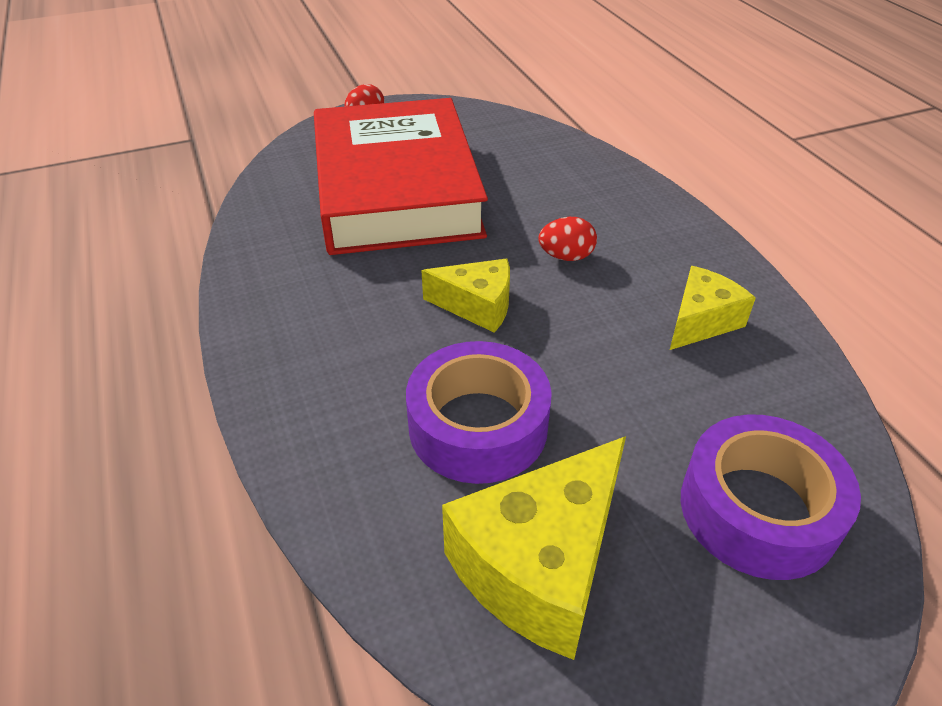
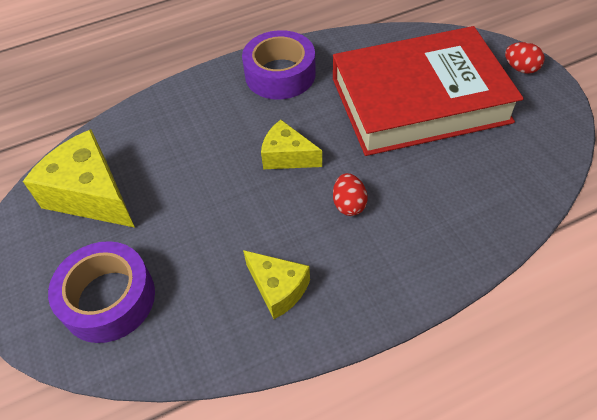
camera: 90 degrees right, 10 degrees up
(477, 306) = (287, 156): yellow cheese -> yellow cheese turned 105 degrees clockwise
(478, 426) = (183, 164): purple tape -> purple tape (280, 74)

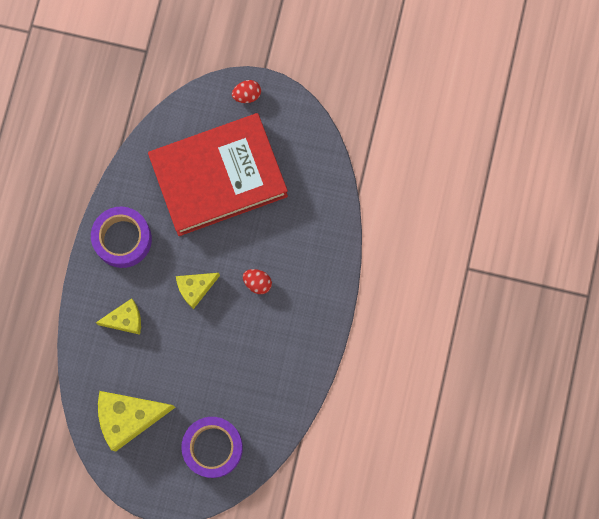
camera: 55 degrees left, 25 degrees up
(278, 288) = (277, 359): yellow cheese -> yellow cheese (125, 320)
(419, 100) = (218, 177): red book -> red book turned 45 degrees clockwise

